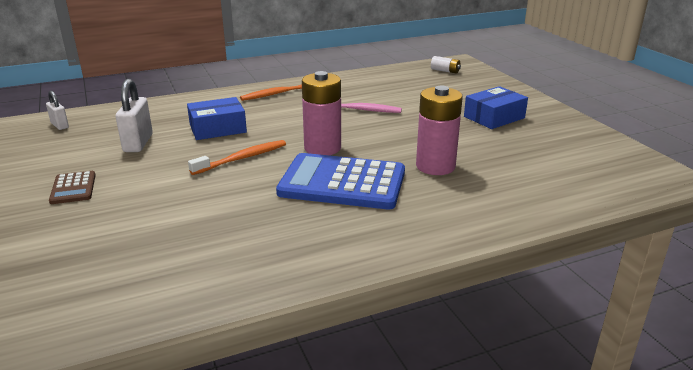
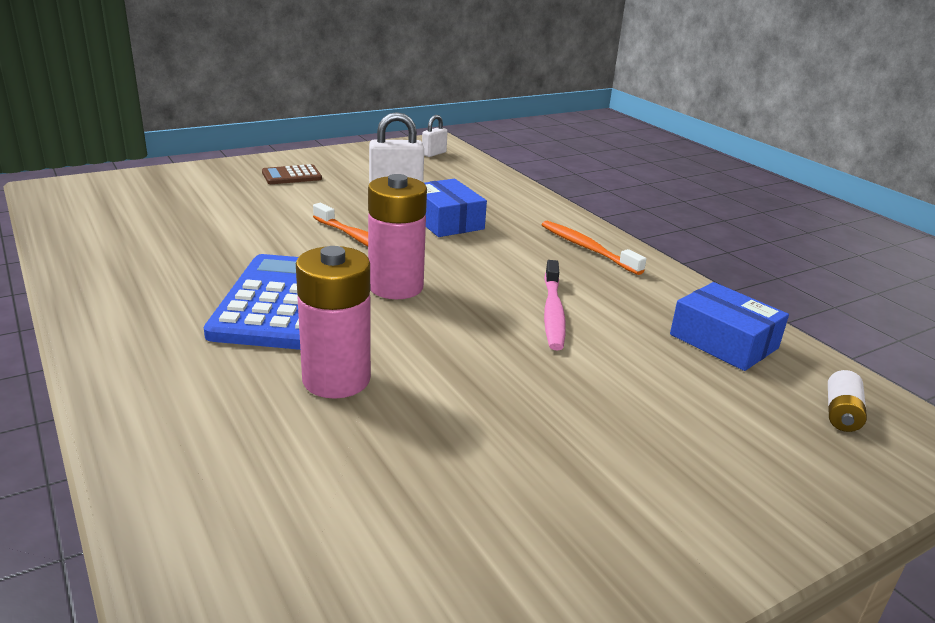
camera: 80 degrees right, 0 degrees up
(494, 117) = (580, 466): blue box -> blue box (723, 341)

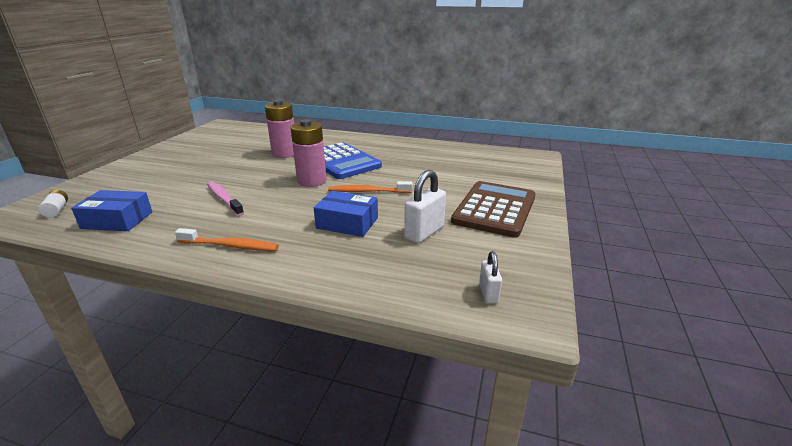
camera: 140 degrees right, 0 degrees up
(291, 176) = (495, 209): brown calculator -> brown calculator, size x2.16

